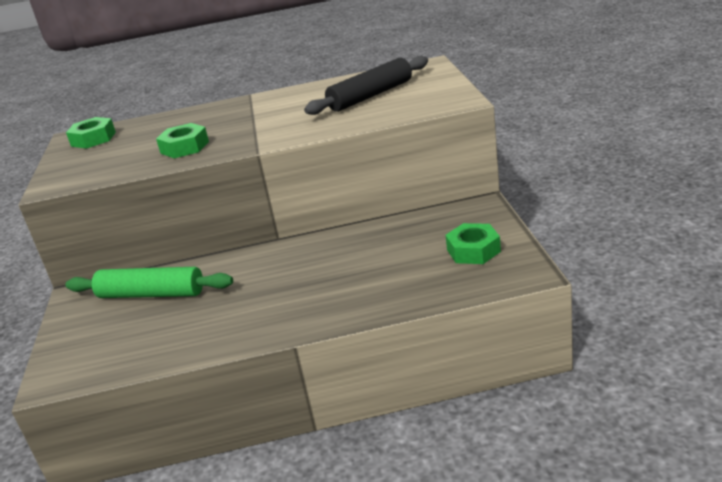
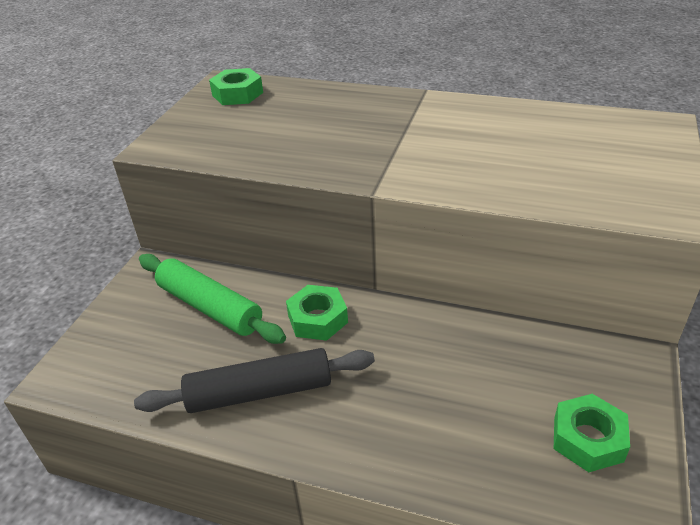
camera: 25 degrees right, 10 degrees up
(184, 147) = (307, 148): green nut -> green nut (317, 319)
(370, 96) = (559, 152): black rolling pin -> black rolling pin (259, 392)

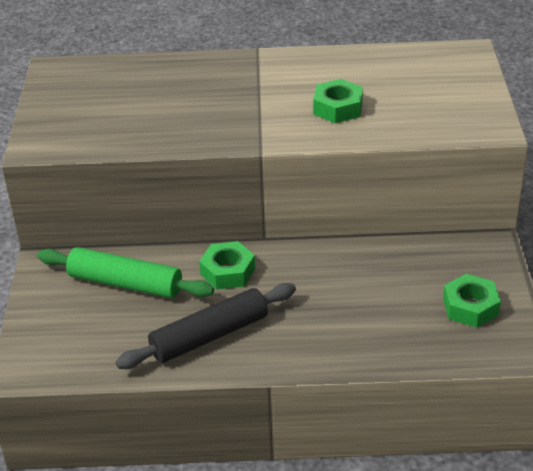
camera: 20 degrees left, 0 degrees up
(237, 94) = (78, 80): green nut -> green nut (338, 108)

